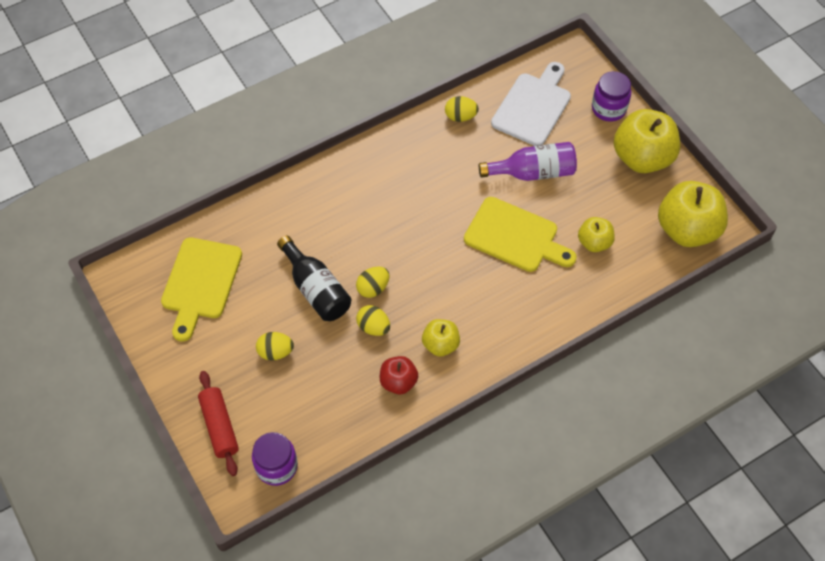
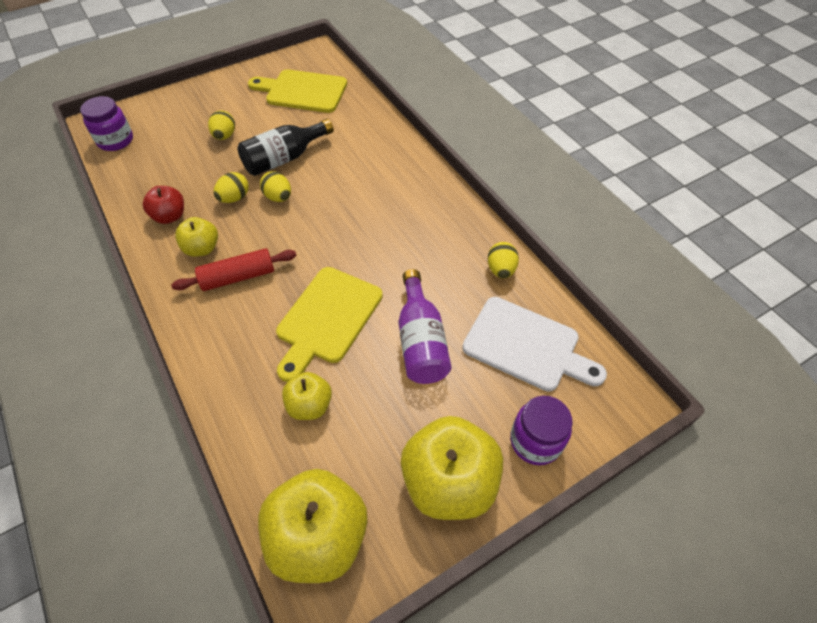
camera: 90 degrees right, 5 degrees down
(219, 426) = (164, 108): red rolling pin -> red rolling pin (238, 277)

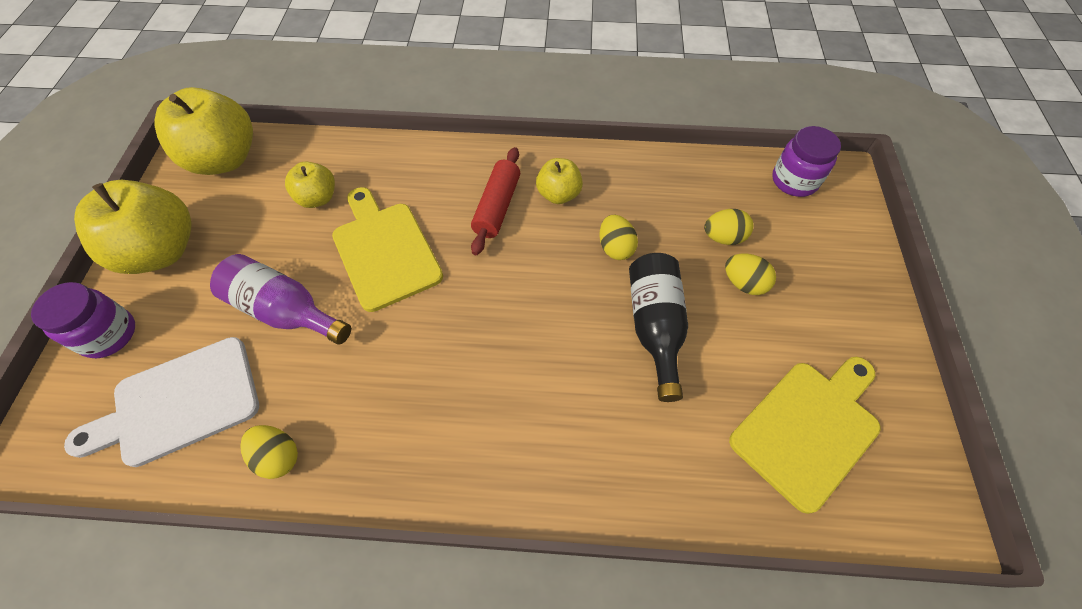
camera: 125 degrees right, 5 degrees up
(170, 216) = (626, 186): red apple -> none
(278, 197) = (586, 288): yellow egg -> yellow egg (723, 237)

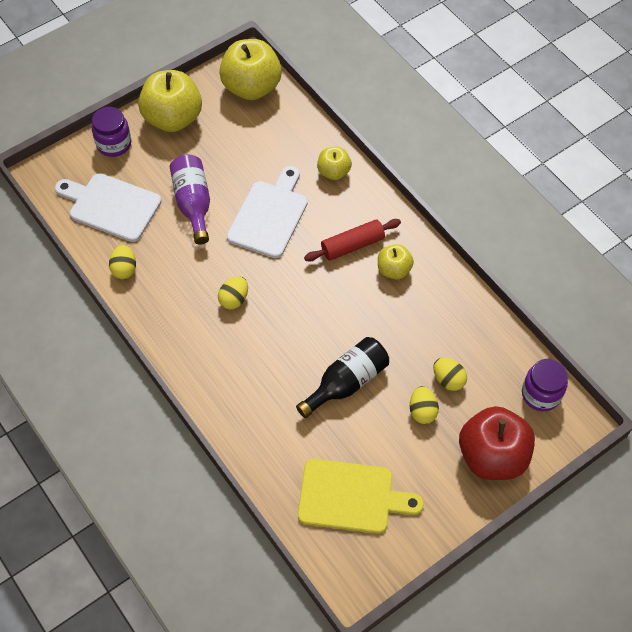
camera: 50 degrees right, 0 degrees up
(318, 198) = (271, 154): yellow apple -> yellow apple (333, 172)
(384, 251) = (269, 215): yellow cutting board -> white cutting board
(615, 248) = (383, 327): yellow egg -> yellow egg (234, 299)
(839, 262) = (492, 456): none -> red apple

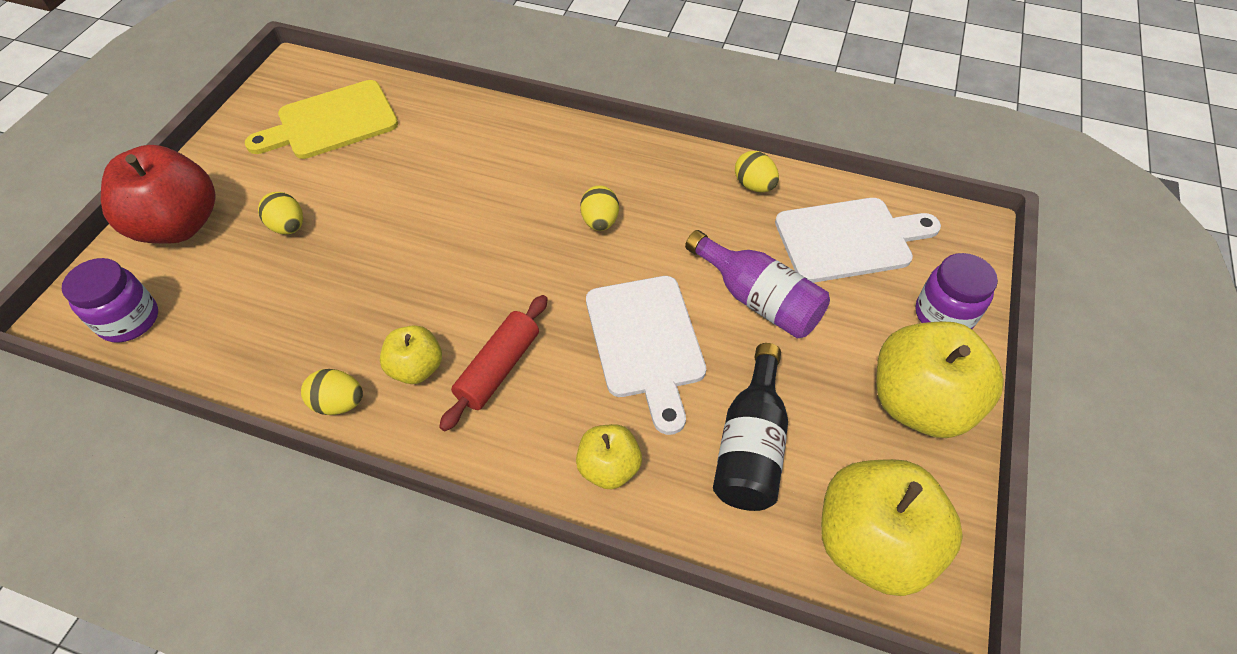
camera: 145 degrees right, 5 degrees down
(346, 383) = (399, 209): black bottle -> black bottle (750, 445)
(448, 380) = (269, 274): yellow egg -> yellow egg (339, 403)

